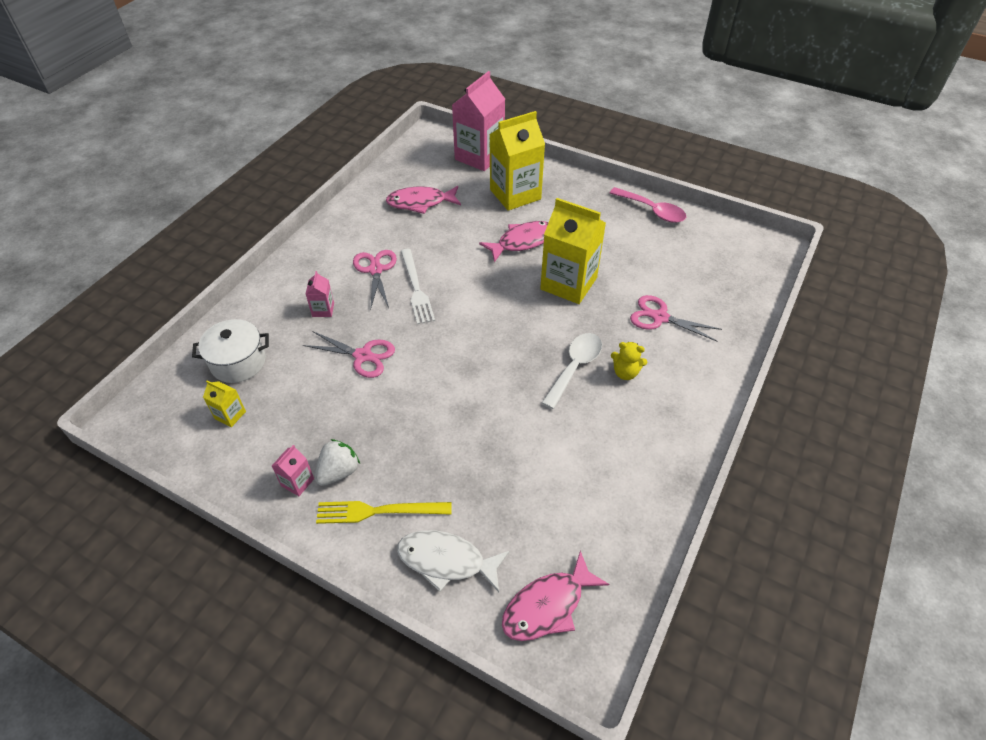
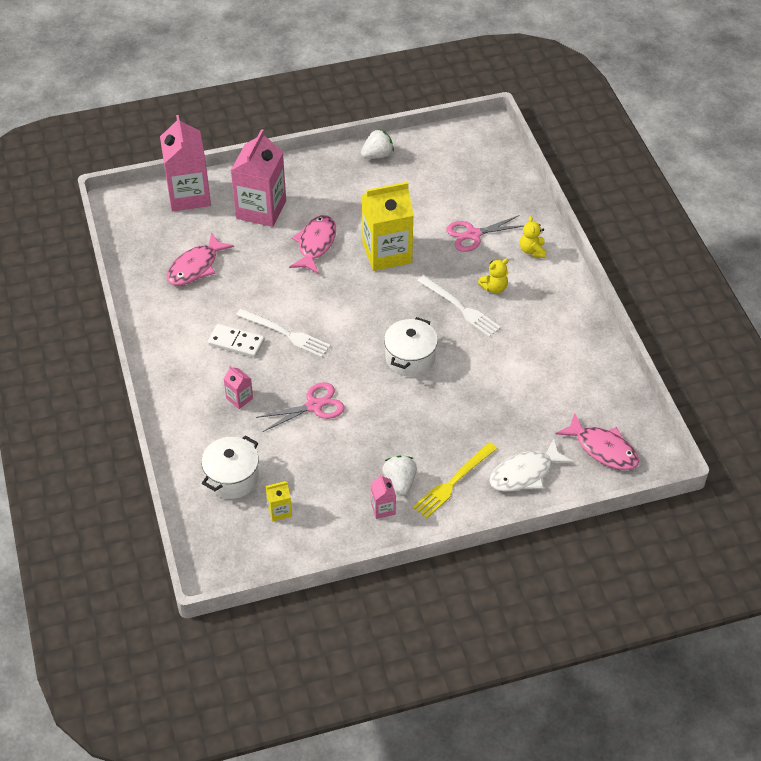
camera: 45 degrees left, 0 degrees up
(375, 270) = (236, 342): pink scissors -> white domino
(481, 376) = (410, 358): none -> white pot
(515, 194) = (261, 209): yellow carton -> pink carton
(548, 605) = (603, 449): pink fish -> pink fish turned 60 degrees counterclockwise
(575, 367) = (460, 308): white spoon -> white fork
(652, 210) = (377, 155): pink spoon -> white strawberry
(699, 366) = (532, 251): none -> yellow teddy bear

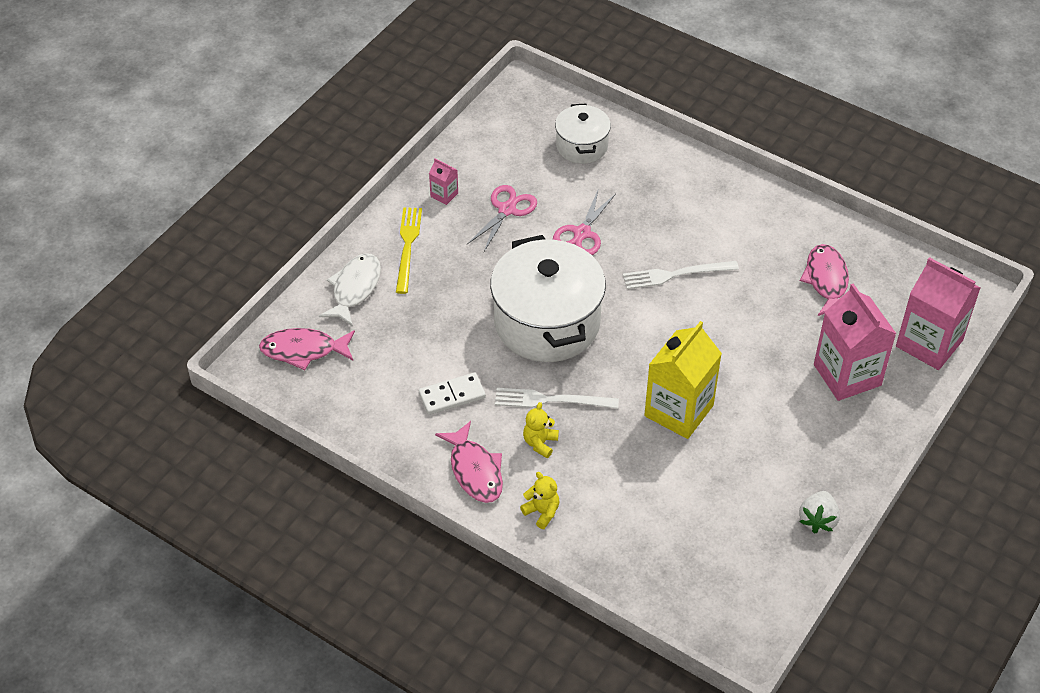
camera: 140 degrees right, 0 degrees up
(236, 342) = (706, 241): white domino -> white domino (452, 396)
(239, 398) = (647, 201): pink carton -> none
(279, 511) = (520, 147): yellow carton -> none
(315, 244) = (753, 374): pink fish -> pink fish (475, 470)
(400, 482) = (450, 220): white strawberry -> none
(410, 358) = (547, 323): white pot -> white pot, size x1.87
(473, 234) = (619, 490): pink scissors -> pink scissors (507, 210)

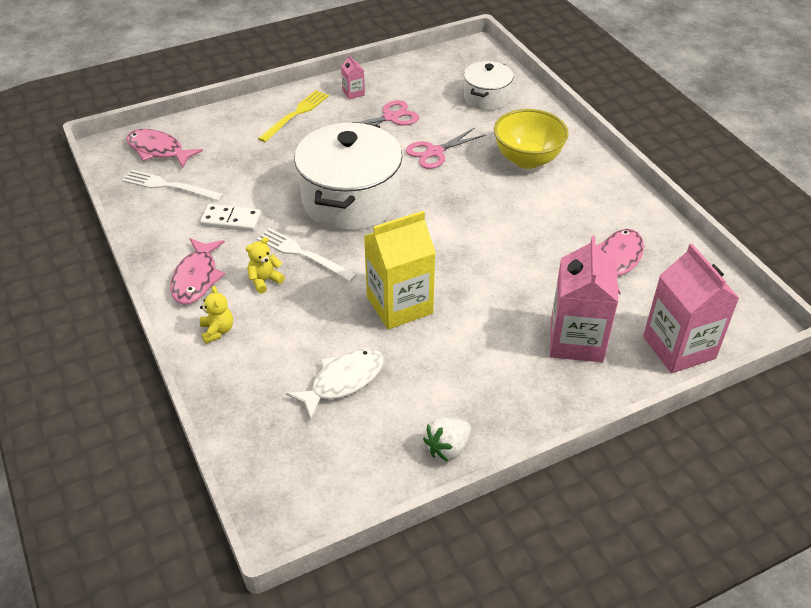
camera: 30 degrees right, 5 degrees down
(354, 289) = (232, 126): white fish -> white fish (343, 381)
(674, 205) = (527, 159): none -> yellow bowl
(676, 274) = (486, 207): white fork -> white fork (169, 186)

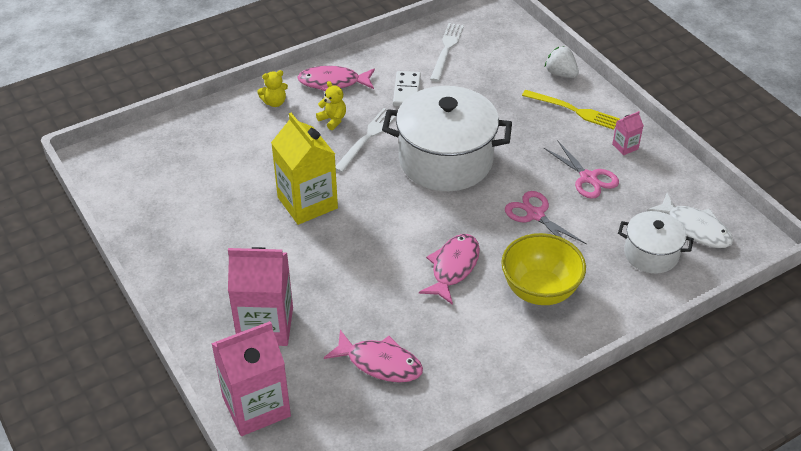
camera: 85 degrees right, 0 degrees up
(158, 150) = (495, 35): pink fish -> pink fish (453, 267)
(343, 381) = (220, 176): white fish -> white fish (695, 228)
(447, 448) = (149, 240): white strawberry -> white strawberry (560, 73)

